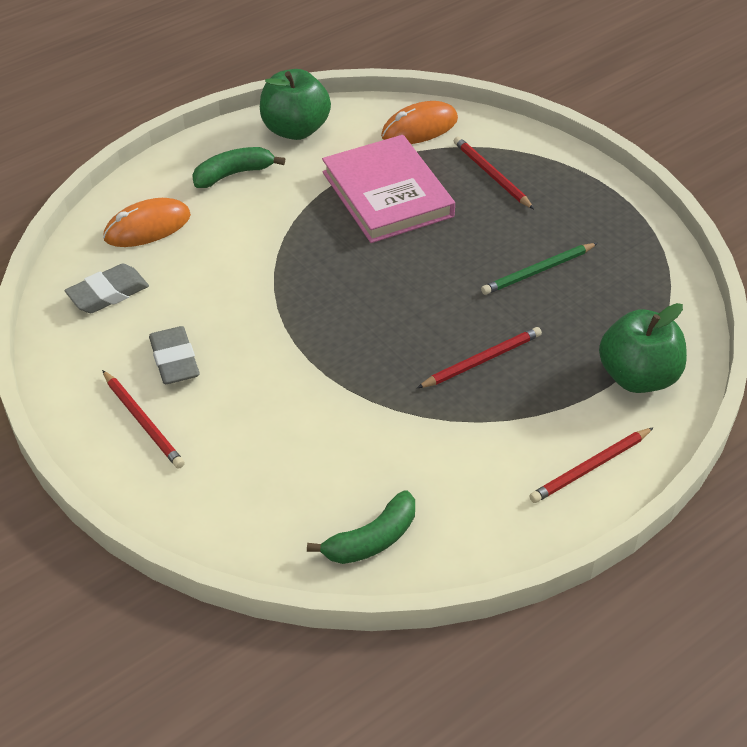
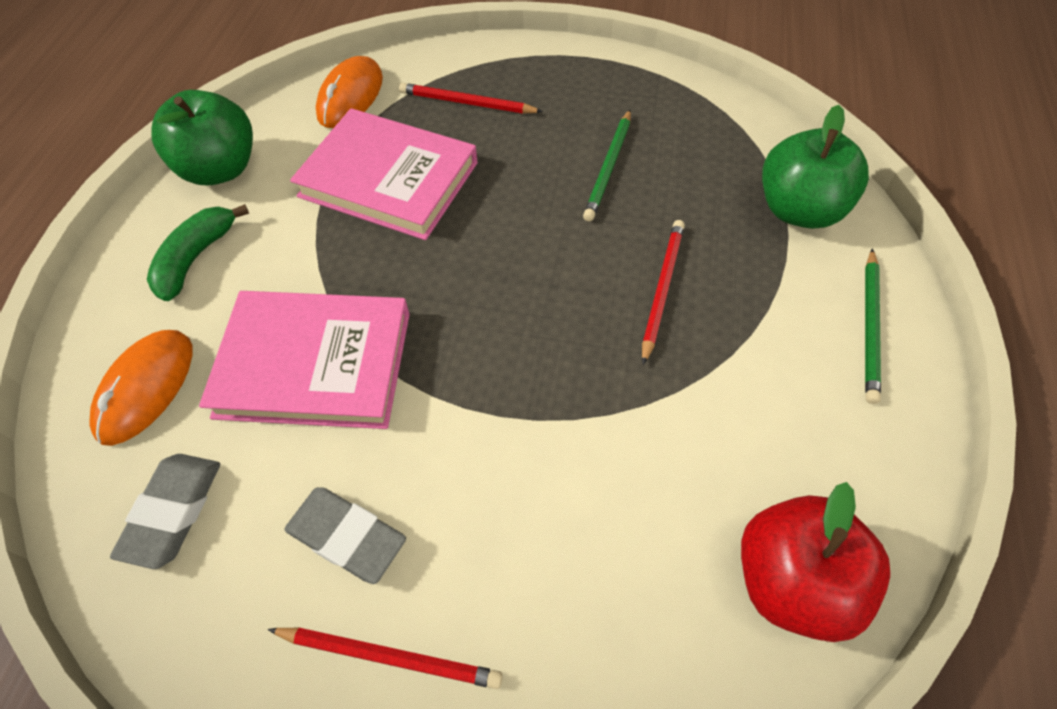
camera: 40 degrees left, 10 degrees up
(240, 269) = (314, 363): none -> pink book
(372, 539) = (793, 581): green banana -> red apple
(590, 467) = (870, 327): red pencil -> green pencil

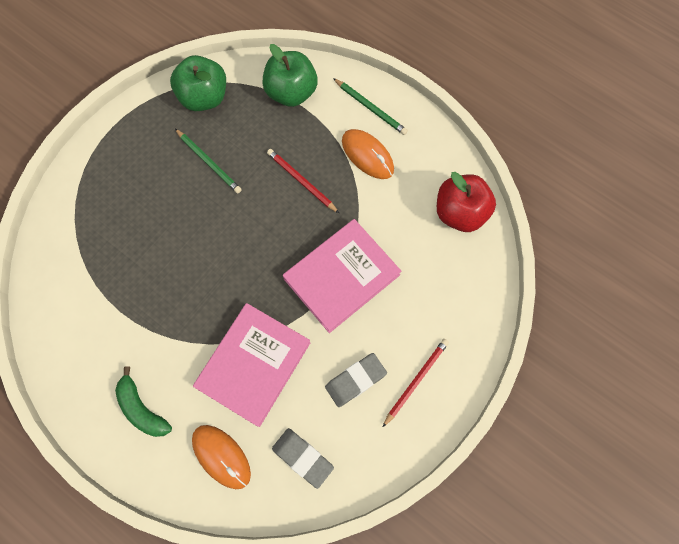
camera: 65 degrees left, 15 degrees up
(220, 169) = (74, 375): green apple -> green apple (204, 97)
(350, 97) = (57, 276): orange mouse -> orange mouse (367, 155)
(389, 179) = (145, 280): pink book -> pink book (341, 276)
(467, 103) = (109, 211): red pencil -> none

